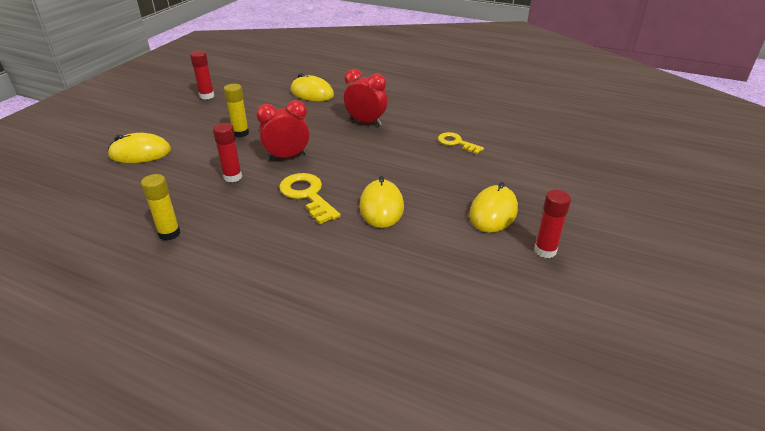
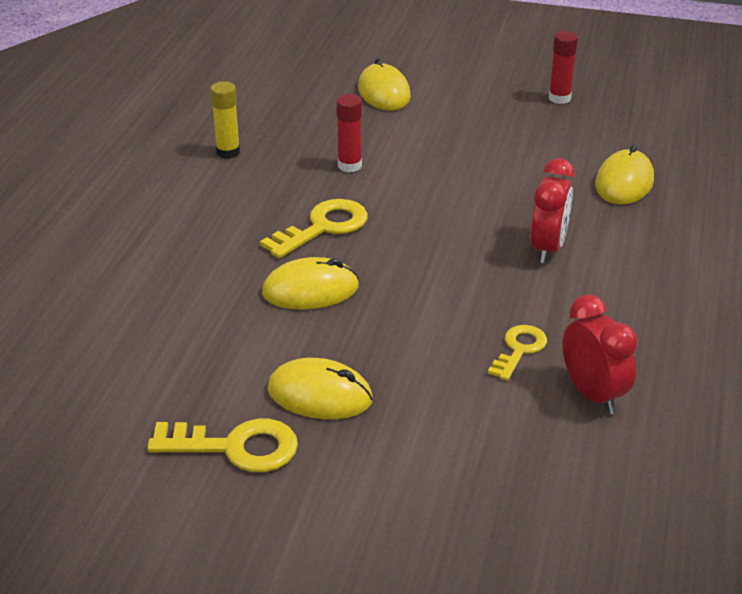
camera: 80 degrees right, 0 degrees up
(240, 133) = (462, 148): yellow glue stick -> none
(287, 156) = (413, 195): red clock -> red clock (593, 394)
(545, 250) = (235, 447): red glue stick -> yellow key

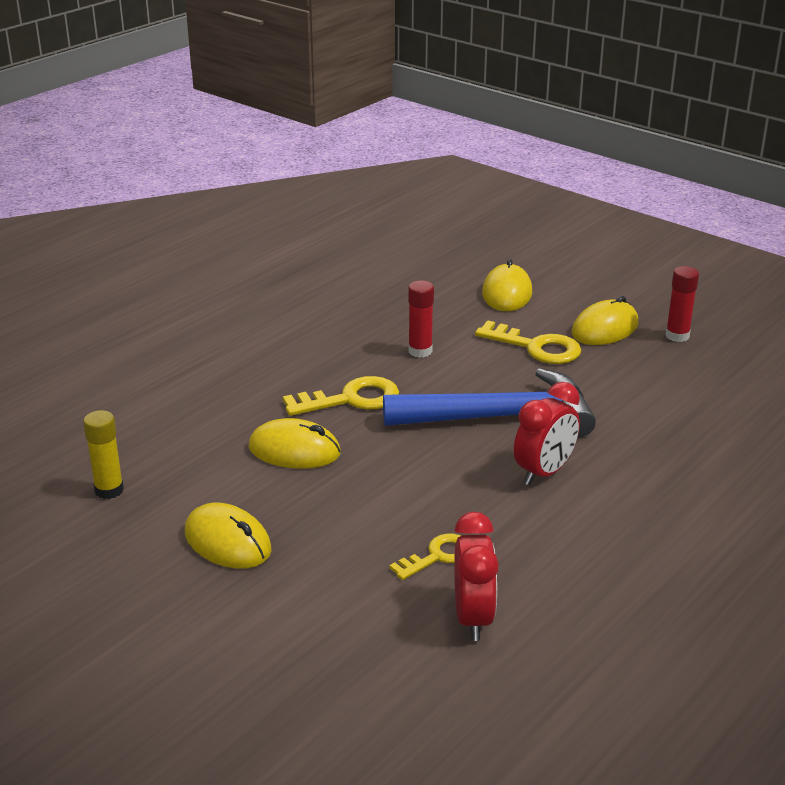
camera: 25 degrees right, 5 degrees down
(228, 152) = (323, 314): yellow glue stick -> yellow glue stick (109, 490)
(235, 447) = (123, 563): yellow key -> yellow key (536, 347)
(470, 208) = (500, 417): none -> blue hammer
(624, 183) = (676, 431): yellow mouse -> yellow mouse (605, 329)

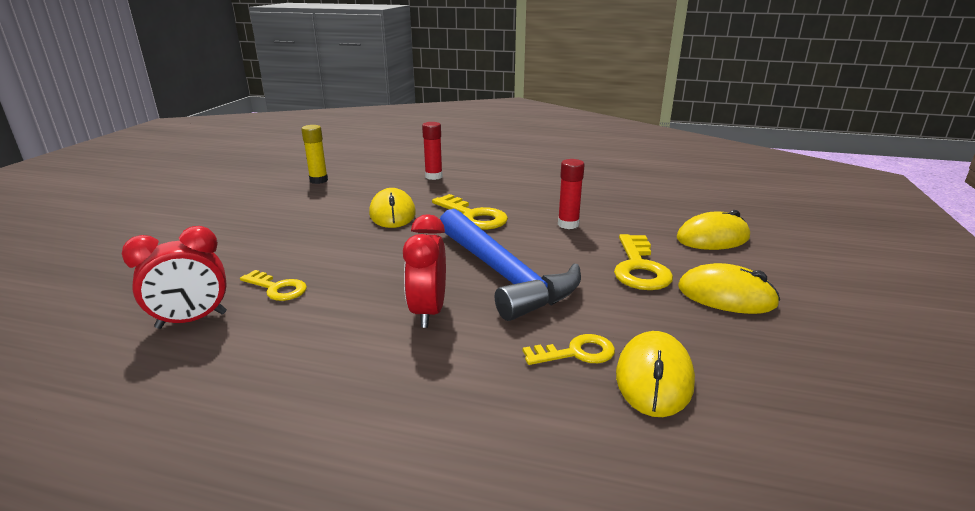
camera: 65 degrees right, 5 degrees down
(227, 542) = (276, 218): yellow mouse -> yellow mouse (654, 378)
(544, 472) = (428, 312): red clock -> red clock turned 75 degrees clockwise
(645, 419) = (576, 353): none -> yellow key
(677, 336) = (782, 344): red glue stick -> red glue stick (433, 176)

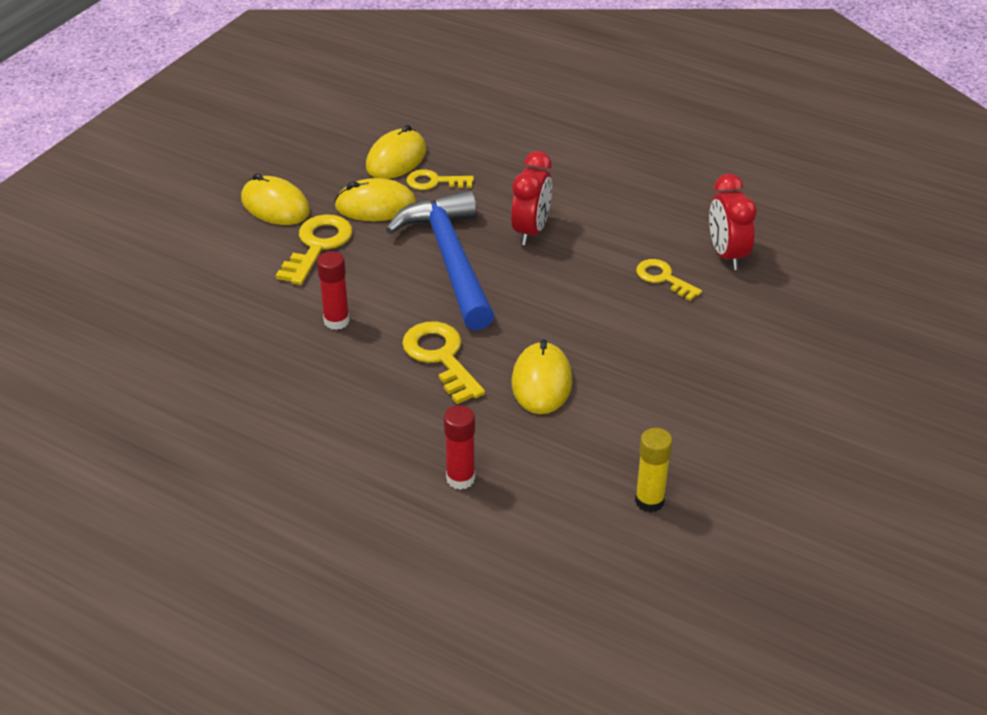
camera: 165 degrees left, 15 degrees up
(192, 320) = (727, 255): red clock -> red clock turned 90 degrees counterclockwise
(712, 238) = (201, 271): yellow mouse -> yellow mouse (375, 206)

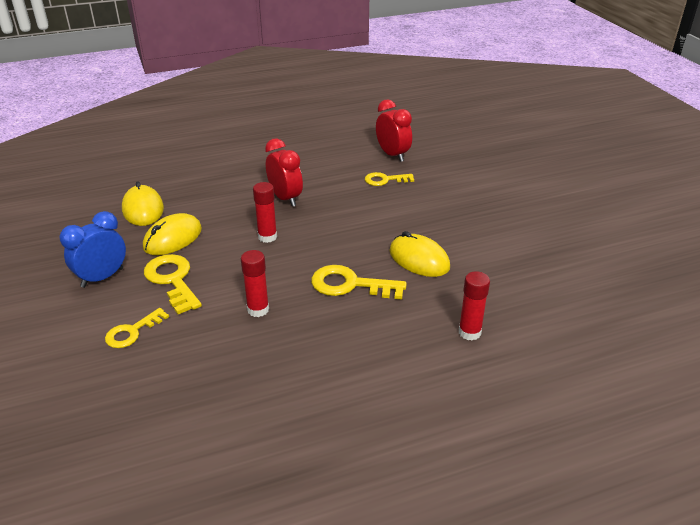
camera: 50 degrees left, 5 degrees down
(275, 206) = (102, 277): yellow mouse -> blue clock
(434, 182) = (188, 207): yellow key -> yellow key (132, 332)
(450, 260) = (267, 237): blue hammer -> red glue stick
(649, 501) = (558, 272): yellow glue stick -> none
(727, 255) = (392, 155): red clock -> red clock turned 150 degrees counterclockwise

